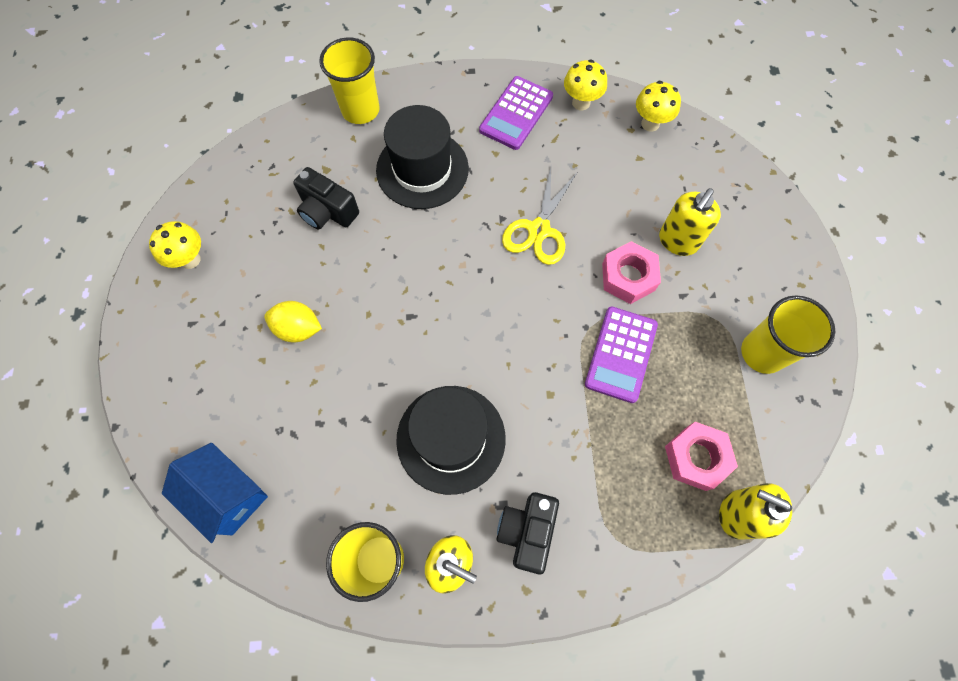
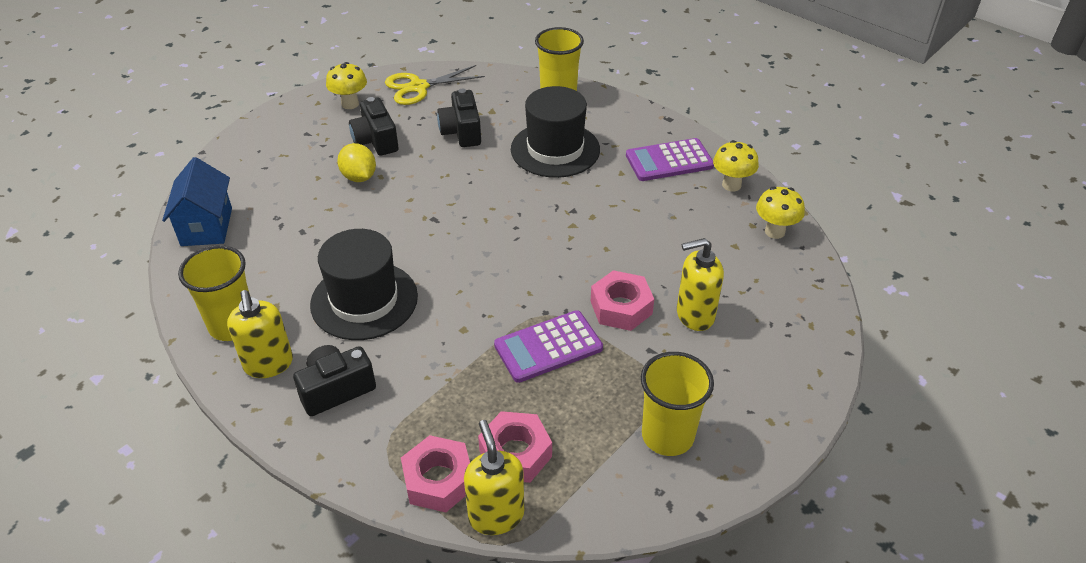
camera: 45 degrees right, 25 degrees down
(265, 280) = (376, 141): none -> black camera
(539, 230) = (590, 234): yellow scissors -> yellow scissors (418, 87)
(676, 527) = (438, 480): none -> pink nut

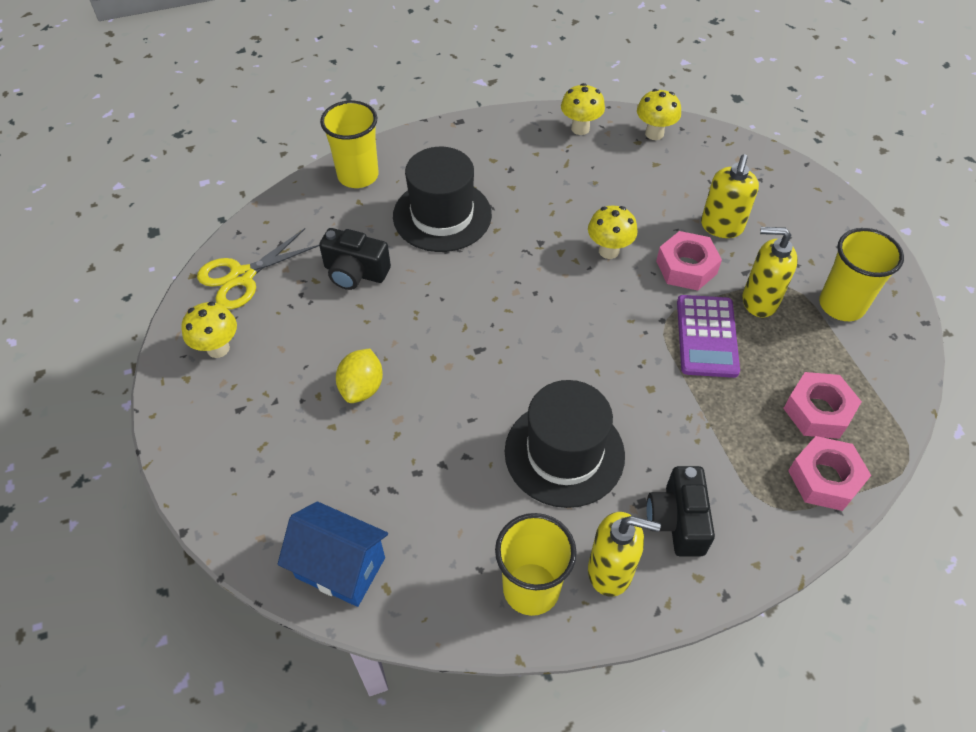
camera: 60 degrees left, 10 degrees up
(359, 177) = (362, 388): yellow lemon -> yellow lemon turned 75 degrees counterclockwise
(376, 141) = (309, 350): black camera -> none
(418, 87) = (242, 276): yellow scissors -> yellow scissors turned 45 degrees clockwise
(496, 515) = (878, 452): yellow soap dispenser -> yellow soap dispenser (759, 301)
(598, 252) = (609, 251): none -> yellow mushroom
(669, 161) = (519, 149): purple calculator -> none

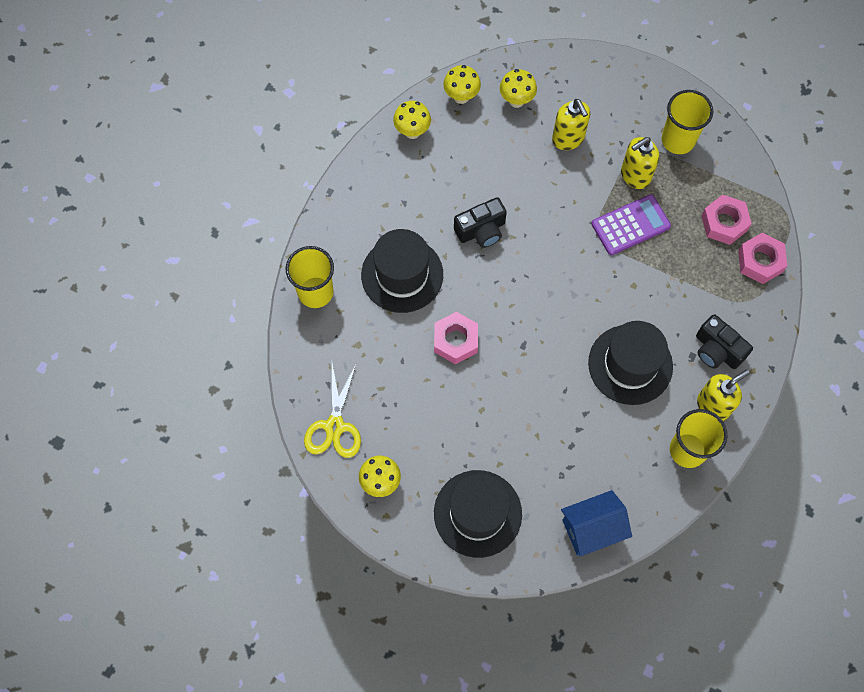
camera: 45 degrees left, 15 degrees up
(259, 449) = (477, 513): none -> black hat
(355, 272) = (398, 361): black camera -> black camera (481, 230)
(362, 388) = (488, 427): yellow lemon -> none
(609, 251) = (524, 213): yellow mushroom -> yellow mushroom (516, 100)
(686, 267) = (576, 187): pink nut -> pink nut (455, 341)
(707, 336) = (630, 225): purple calculator -> purple calculator turned 75 degrees counterclockwise

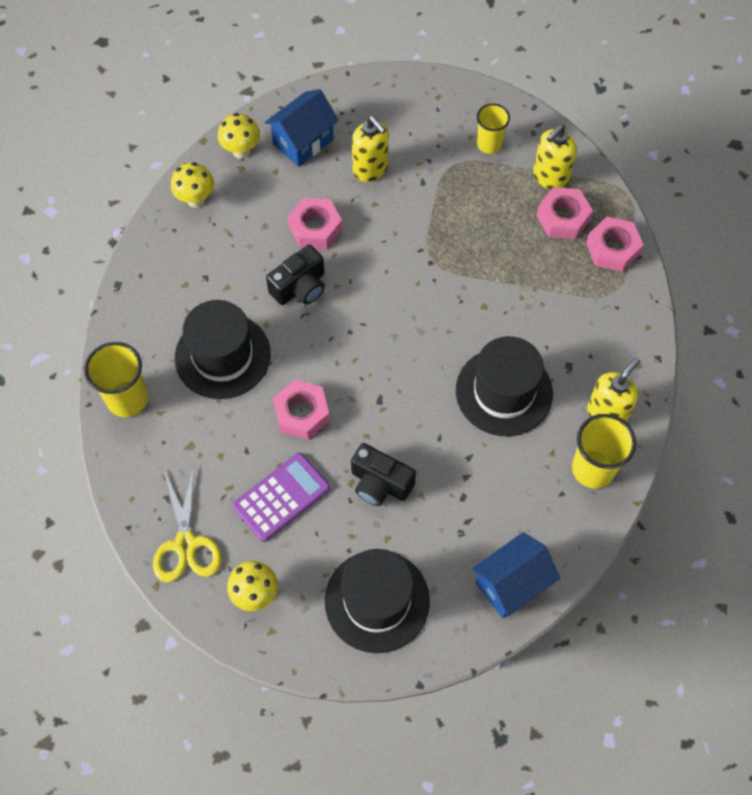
camera: 15 degrees left, 5 degrees down
(507, 181) = (315, 228): none -> pink nut
(516, 100) = (303, 142): yellow mushroom -> blue house
(630, 225) = (463, 243): purple calculator -> purple calculator (281, 497)
(635, 176) = (453, 191): yellow soap dispenser -> yellow soap dispenser (550, 177)
(678, 140) = (489, 144): yellow cup -> yellow cup, size x0.66
(717, 350) = (594, 353): black camera -> black camera (380, 483)

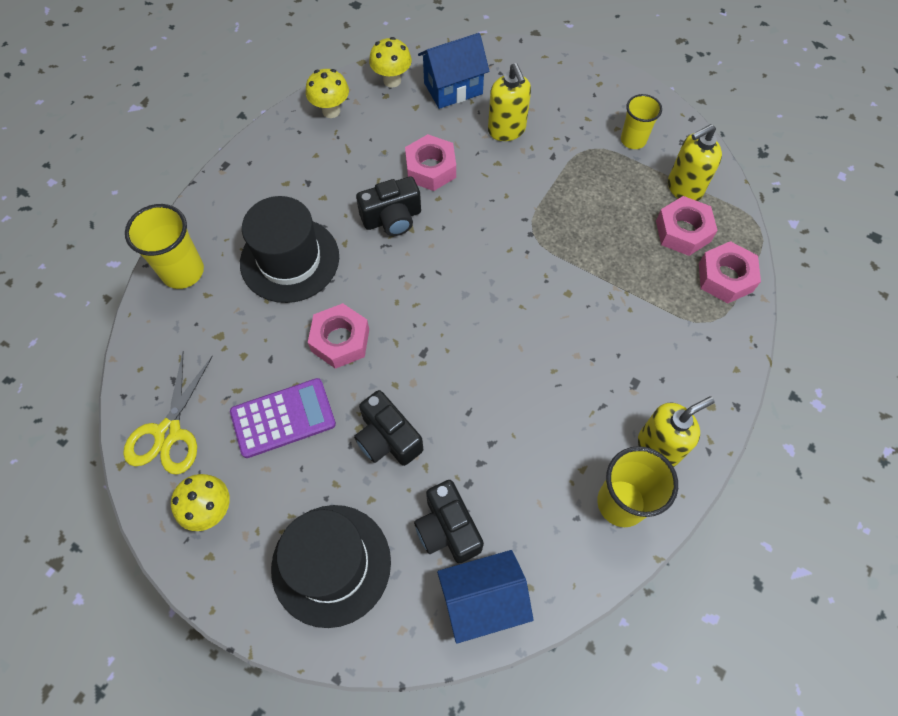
camera: 20 degrees right, 0 degrees up
(461, 539) = (447, 529): none -> black camera
(504, 392) = (555, 386): black hat -> none

